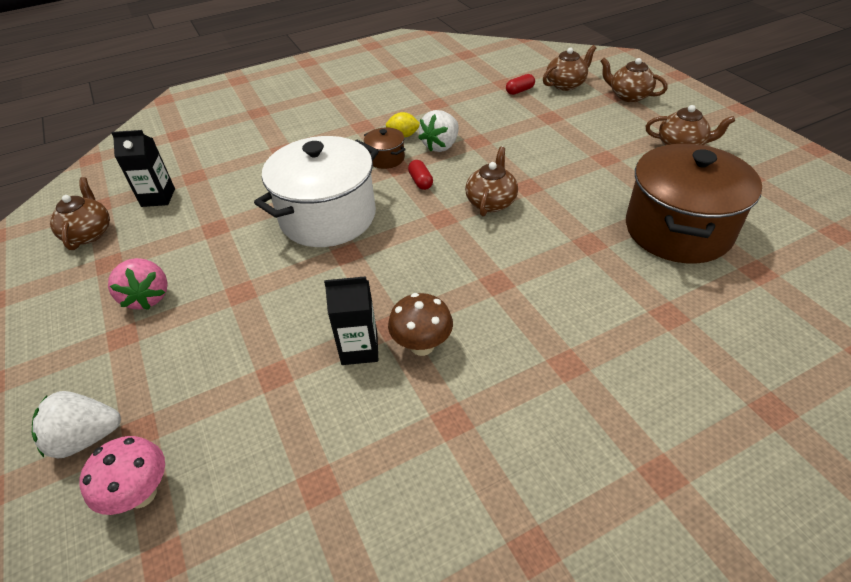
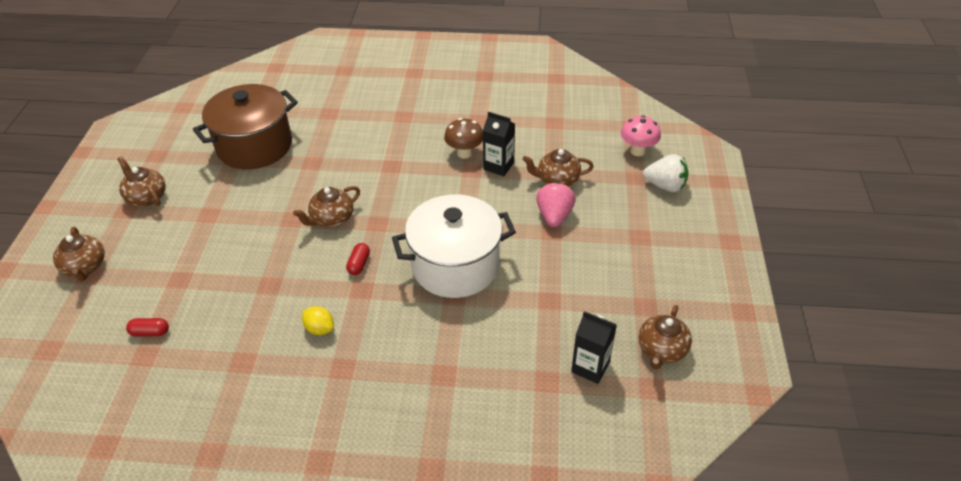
camera: 150 degrees left, 0 degrees up
(148, 297) = (618, 258): pink strawberry -> pink strawberry (554, 216)
(386, 158) = (361, 306): brown pot -> none
(441, 146) = (303, 296): white strawberry -> none
(566, 84) = (102, 315): brown teapot -> brown teapot (557, 180)

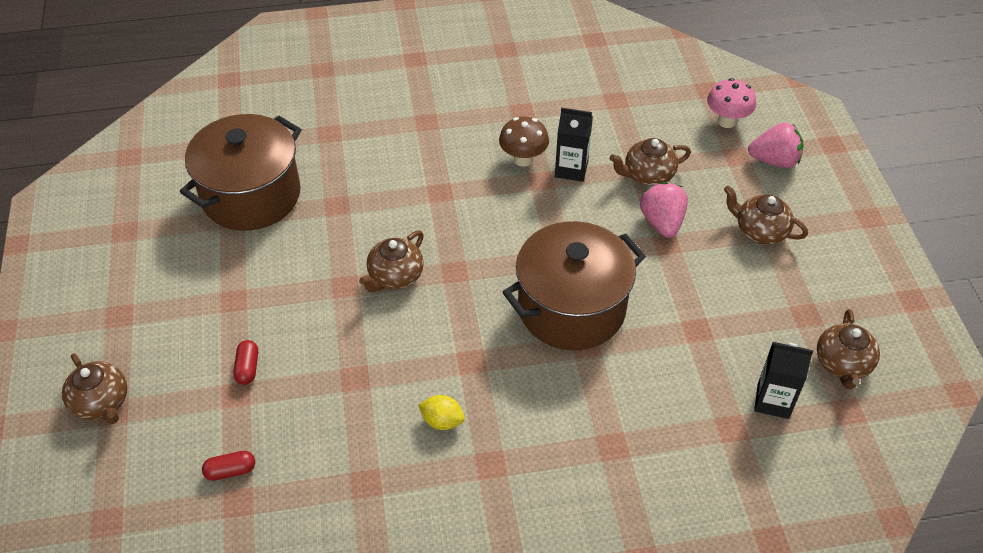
camera: 15 degrees left, 5 degrees up
(146, 197) = (138, 292): brown teapot -> brown teapot (760, 231)
(359, 264) = (454, 329): red capsule -> red capsule (248, 368)
(455, 266) = (571, 308): white pot -> brown pot
(665, 186) = (774, 161): white strawberry -> pink strawberry

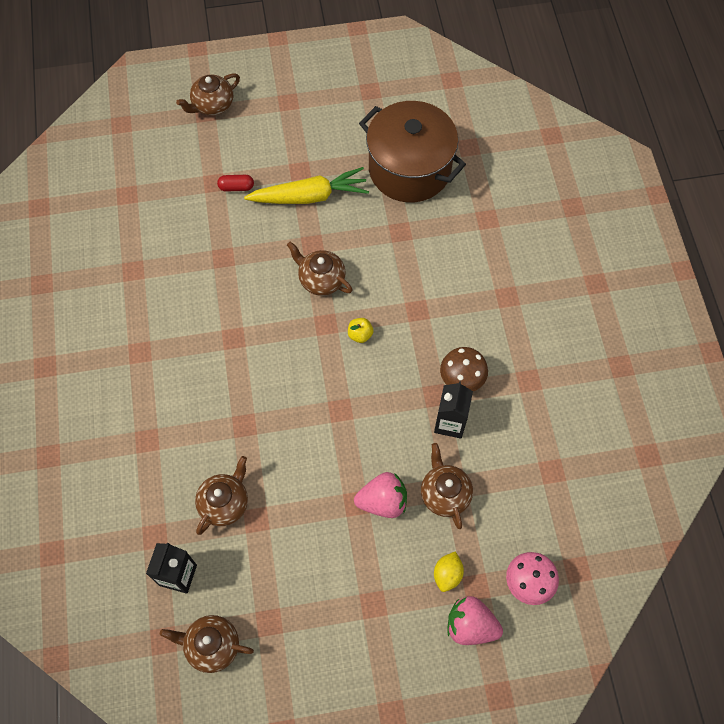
camera: 90 degrees right, 15 degrees up
(230, 471) = (151, 187): red capsule -> none
(274, 290) = (309, 196): none -> yellow carrot
(442, 421) = (180, 318): yellow lemon -> yellow lemon (447, 574)
(469, 240) = (360, 335): none -> yellow apple
(571, 308) = (283, 415): brown pot -> none
(760, 231) = (372, 594): brown teapot -> brown teapot (225, 503)
(774, 161) = (470, 625): pink strawberry -> pink strawberry turned 105 degrees clockwise

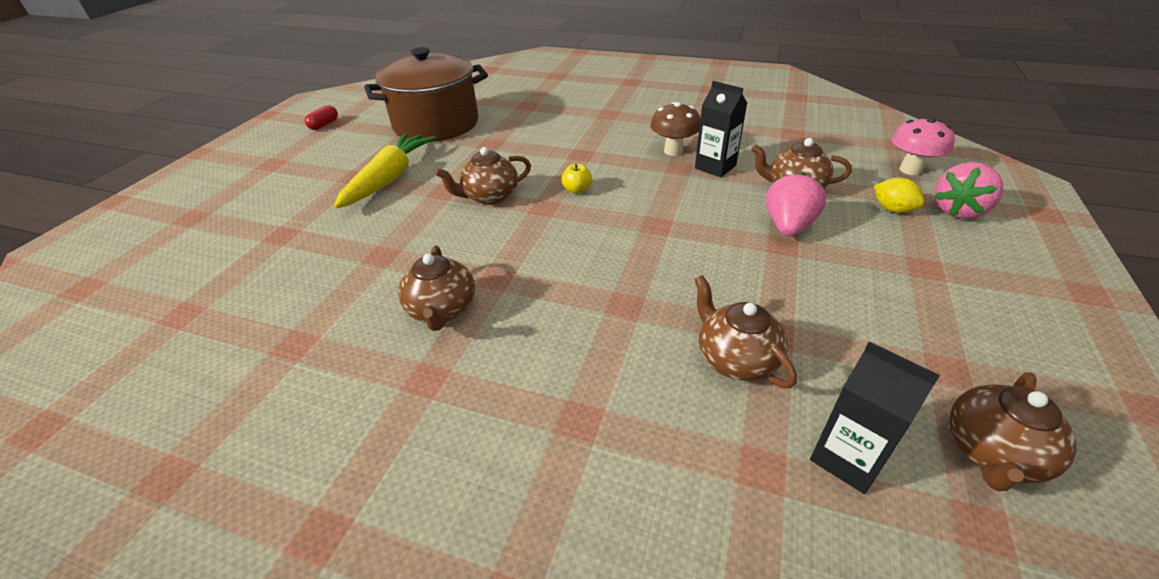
camera: 60 degrees left, 25 degrees down
(212, 105) = (192, 209): brown teapot -> brown teapot (442, 310)
(236, 187) = (311, 221): red capsule -> red capsule (324, 125)

